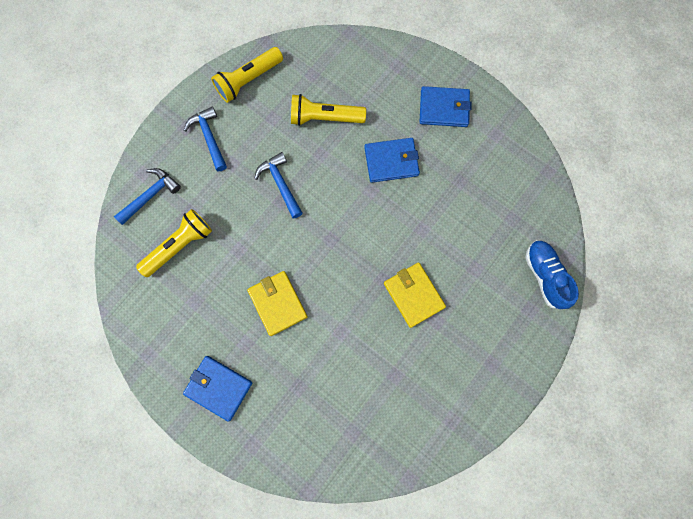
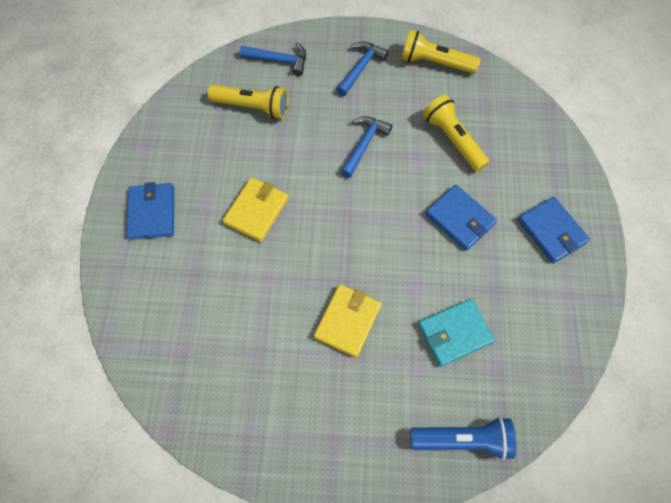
camera: 55 degrees right, 10 degrees down
(471, 228) = (454, 333): none -> turquoise wallet
(544, 276) = (463, 439): blue shoe -> blue flashlight

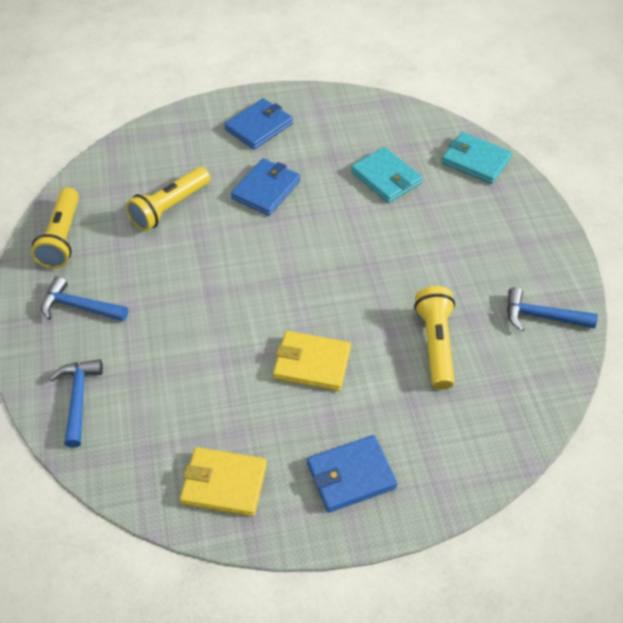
camera: 105 degrees left, 15 degrees down
(253, 107) = (162, 408): yellow flashlight -> yellow flashlight (435, 344)
(348, 321) = (408, 254): yellow wallet -> yellow wallet (224, 483)
(364, 144) = (194, 281): blue hammer -> blue hammer (541, 316)
(463, 439) = (475, 160): blue flashlight -> turquoise wallet

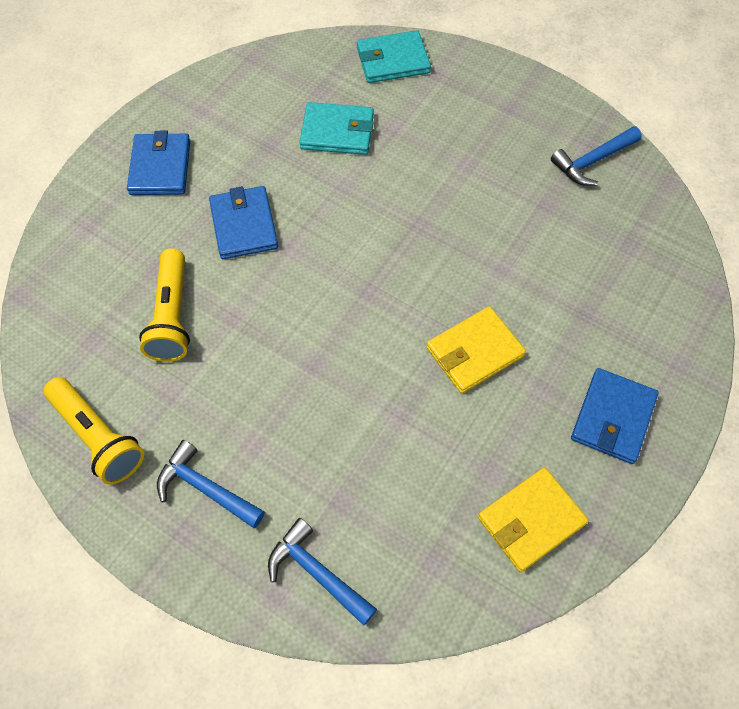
camera: 45 degrees left, 10 degrees up
(79, 307) = (205, 488): blue hammer -> blue hammer turned 60 degrees clockwise
(435, 344) = (546, 250): yellow flashlight -> none

